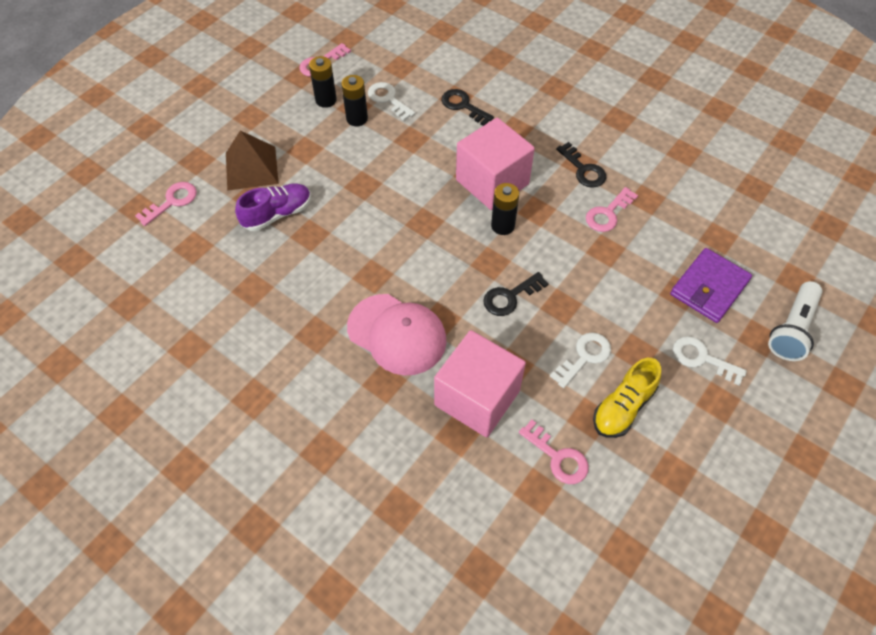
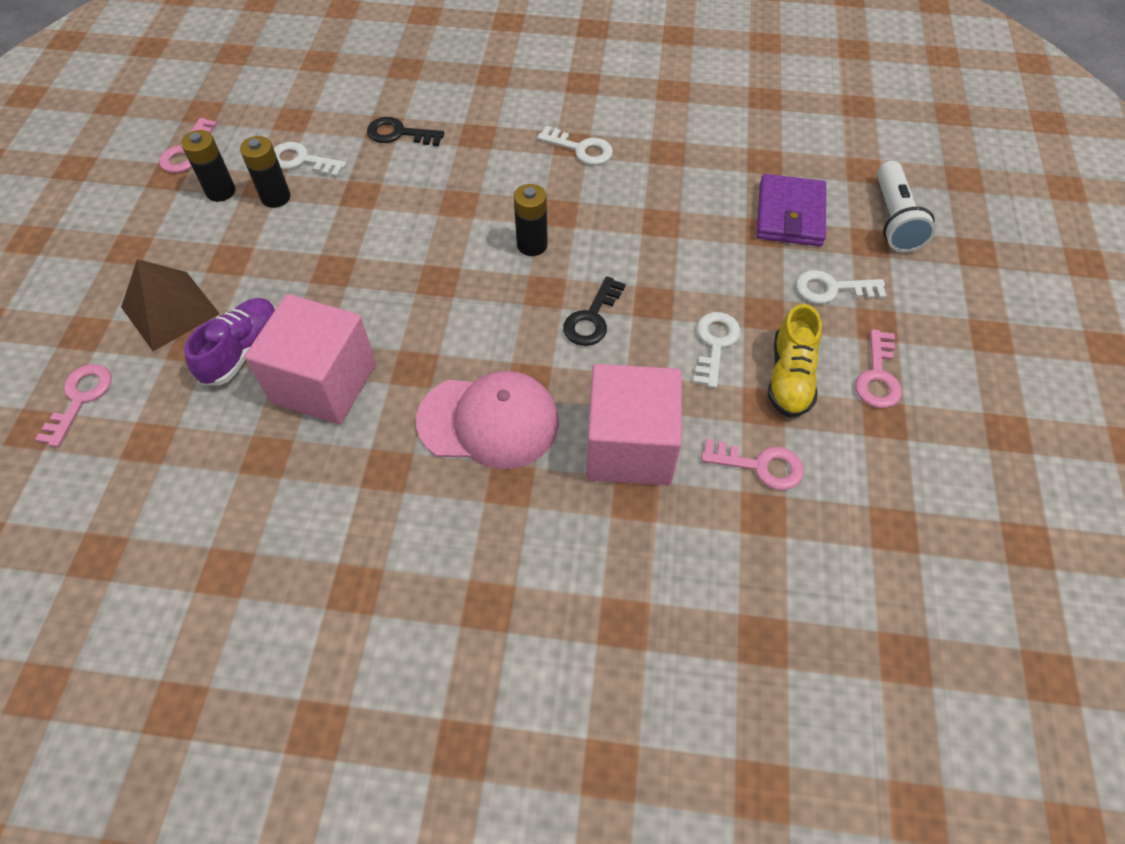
camera: 30 degrees left, 0 degrees up
(492, 182) = (488, 203): pink cube -> pink cube (324, 383)
(583, 170) = (581, 149): black key -> white key
(608, 213) = (637, 184): pink key -> pink key (877, 376)

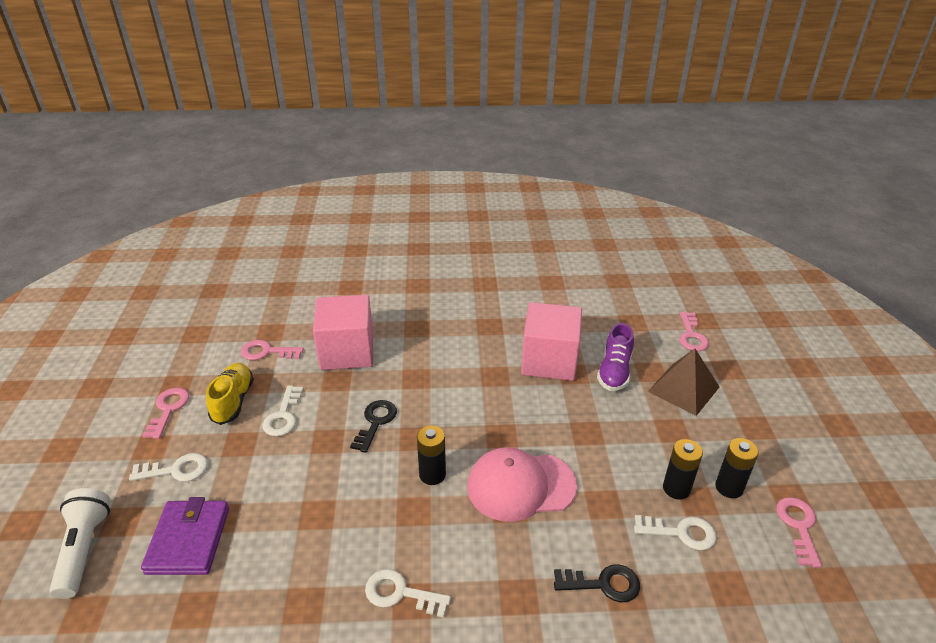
camera: 170 degrees right, 20 degrees down
(489, 421) = (436, 354): pink cap -> pink cap (520, 486)

